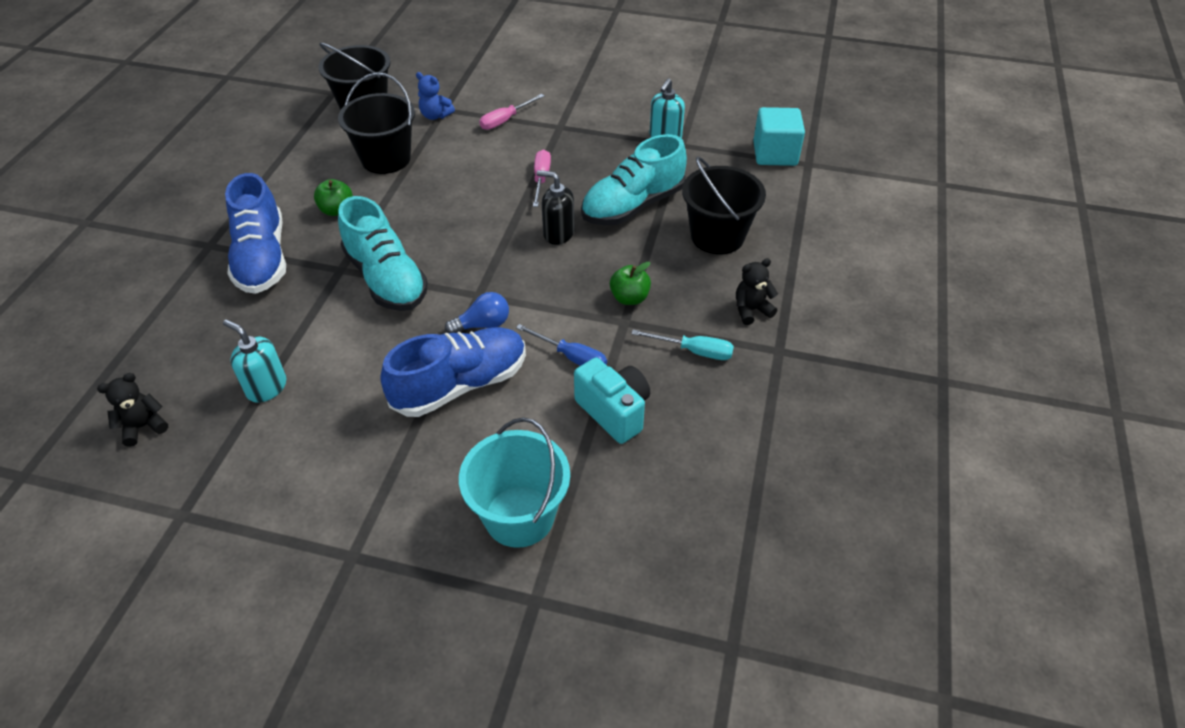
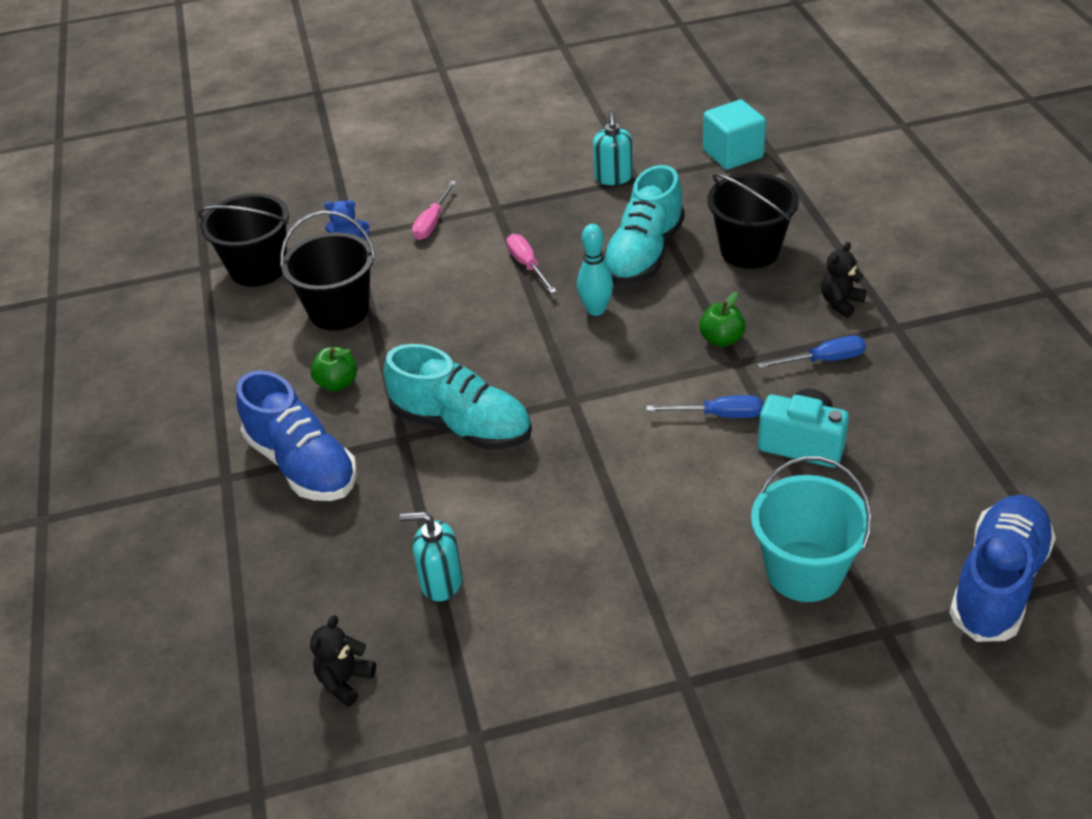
camera: 25 degrees left, 5 degrees down
(460, 385) = (637, 487): blue shoe -> blue shoe (998, 582)
(483, 325) = (604, 424): blue light bulb -> none
(558, 233) = (596, 310): black soap dispenser -> turquoise bowling pin
(694, 351) = (824, 360): turquoise screwdriver -> blue screwdriver

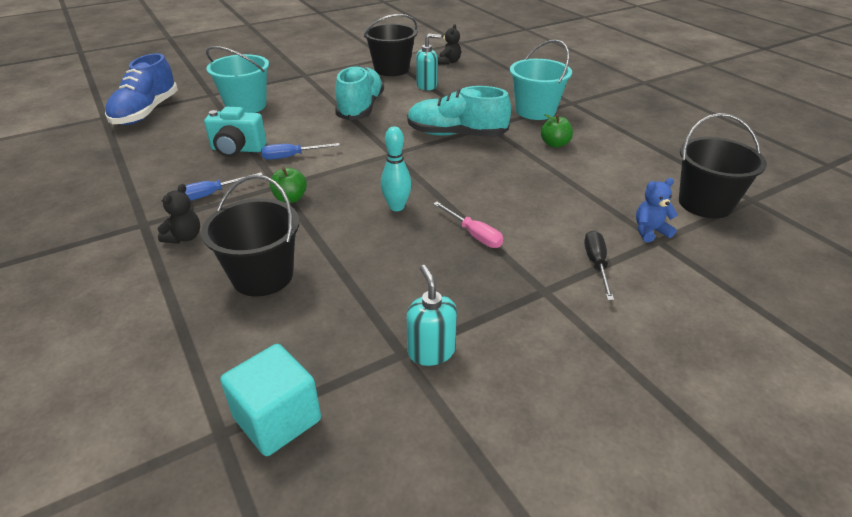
camera: 160 degrees right, 5 degrees down
(302, 464) = (535, 111): blue shoe -> turquoise bucket
(339, 311) = (601, 182): black bucket -> black bucket (391, 69)
(432, 222) = (596, 264): pink screwdriver -> black screwdriver
(644, 255) = (368, 258): turquoise shoe -> turquoise shoe (361, 108)

